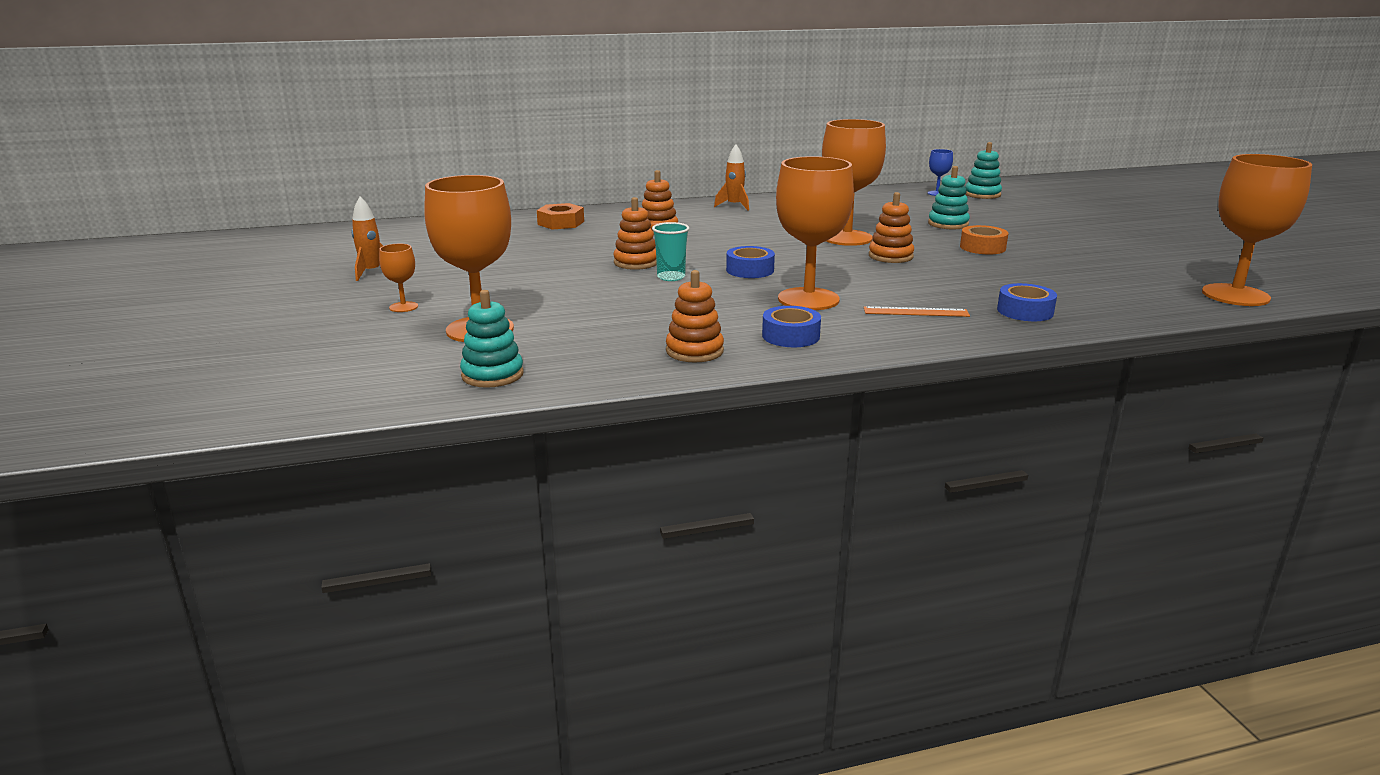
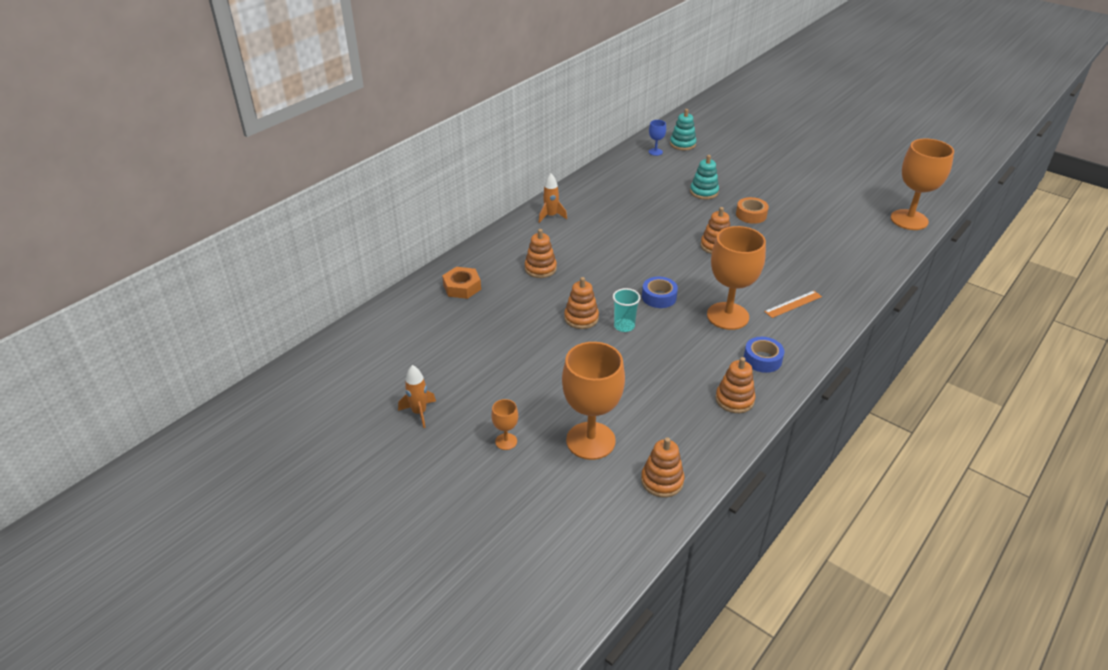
camera: 35 degrees left, 15 degrees up
(492, 375) = (662, 481): turquoise stacking toy -> orange stacking toy
(847, 238) = (668, 233): orange goblet -> none
(1025, 311) = (840, 279): blue tape -> none

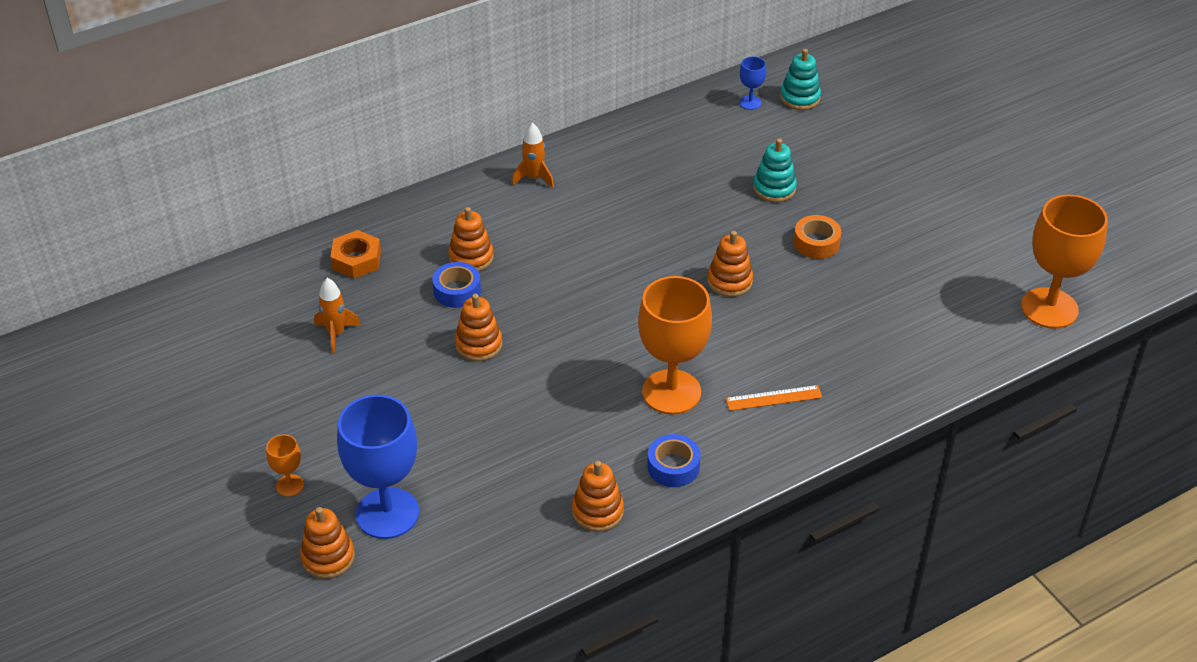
camera: 20 degrees right, 5 degrees up
(419, 412) = (213, 420): orange rocket -> orange rocket (336, 334)
(590, 441) = (387, 513): orange goblet -> blue goblet
(624, 326) = (526, 370): turquoise cup -> none
(659, 297) = (599, 340): blue tape -> blue tape (457, 291)
(662, 481) = (438, 588): orange stacking toy -> orange stacking toy (328, 557)

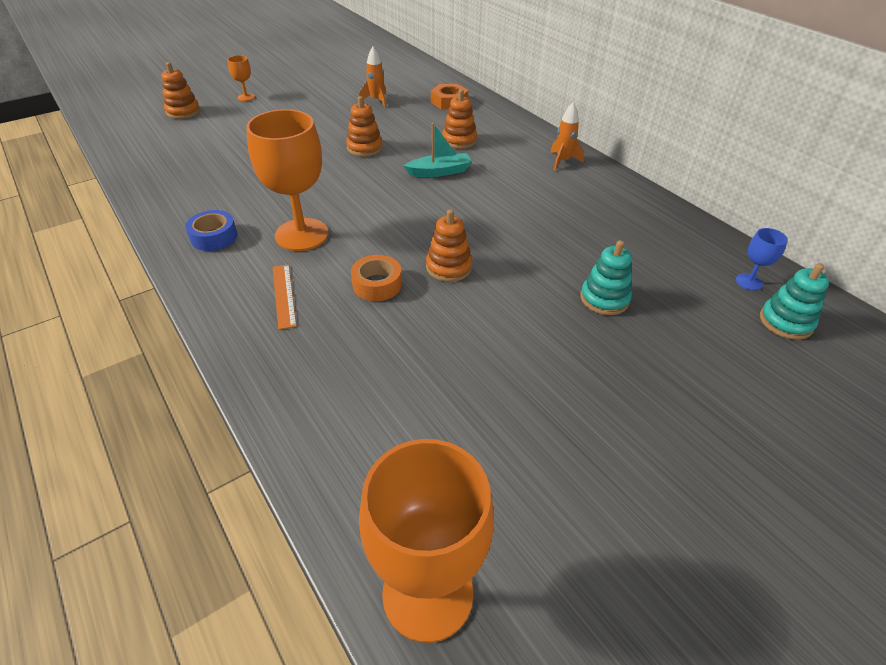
camera: 85 degrees right, 0 degrees up
(387, 513) = (211, 126): blue goblet -> none
(457, 291) = (421, 137): blue tape -> none
(547, 278) = (439, 172): none -> turquoise boat
(597, 511) = (180, 202): orange stacking toy -> none
(816, 243) = (521, 330): orange tape -> orange tape (377, 284)

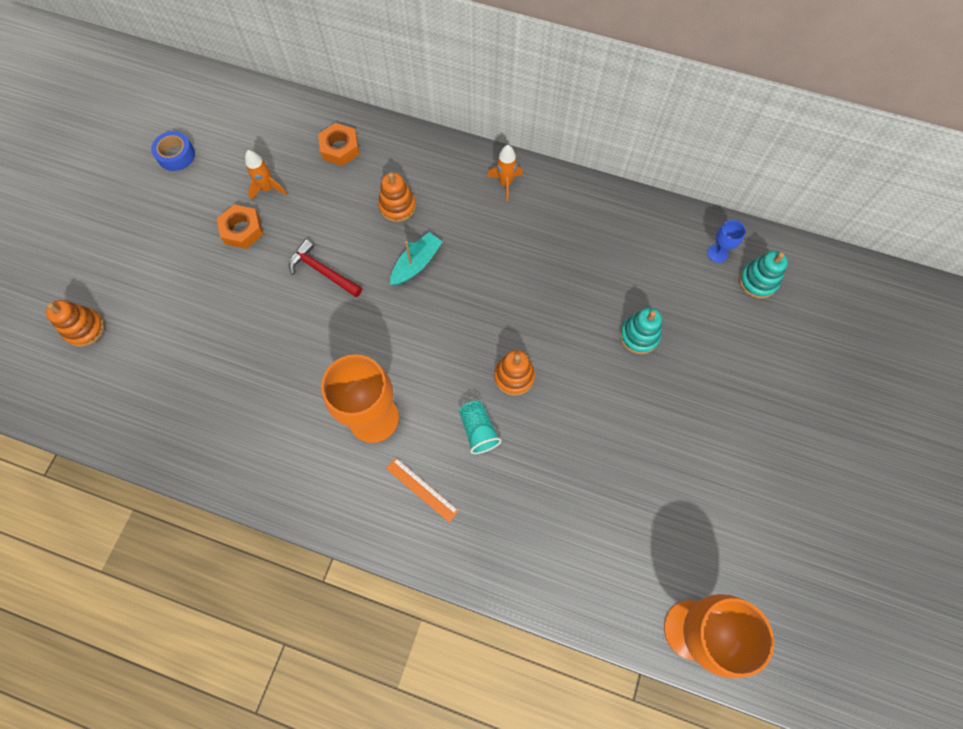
camera: 35 degrees left, 25 degrees up
(214, 237) = (305, 470): blue tape -> blue tape (176, 155)
(246, 97) = (126, 264): orange goblet -> none
(335, 110) = (242, 230): none -> orange nut
(364, 148) = (323, 271): orange stacking toy -> red hammer
(377, 284) = (478, 430): orange tape -> turquoise cup

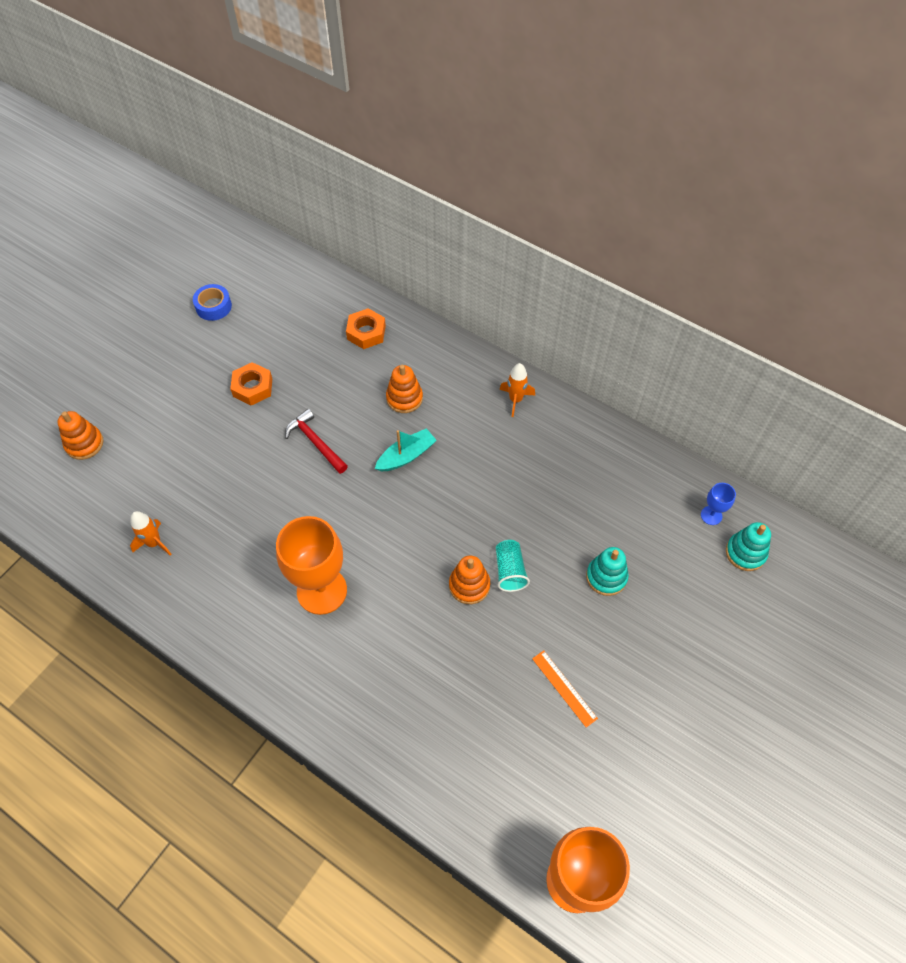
camera: 15 degrees right, 10 degrees down
(268, 188) = (288, 355): orange rocket -> orange rocket (154, 543)
(422, 489) = (347, 670): orange ruler -> orange ruler (564, 688)
(478, 430) = (419, 628): turquoise cup -> turquoise cup (509, 571)

